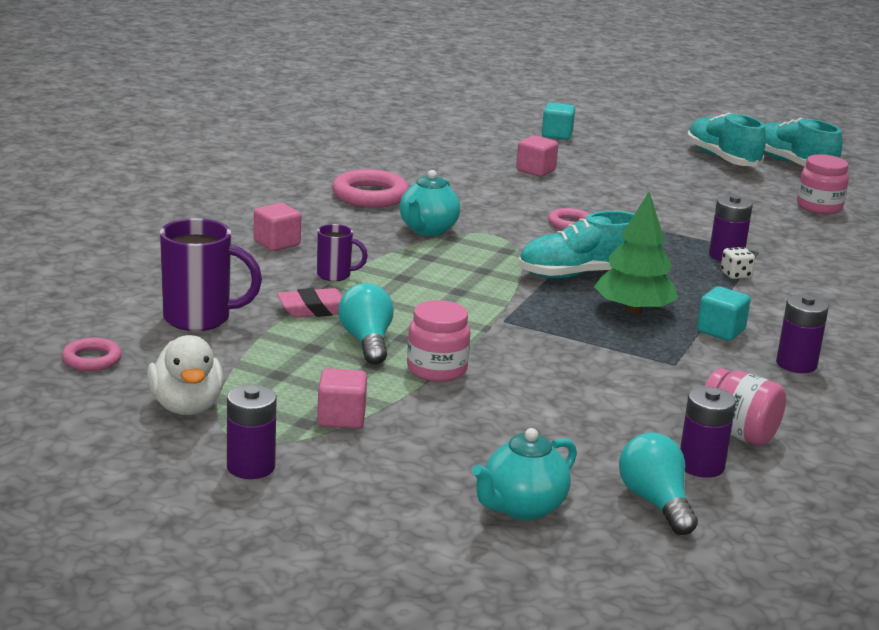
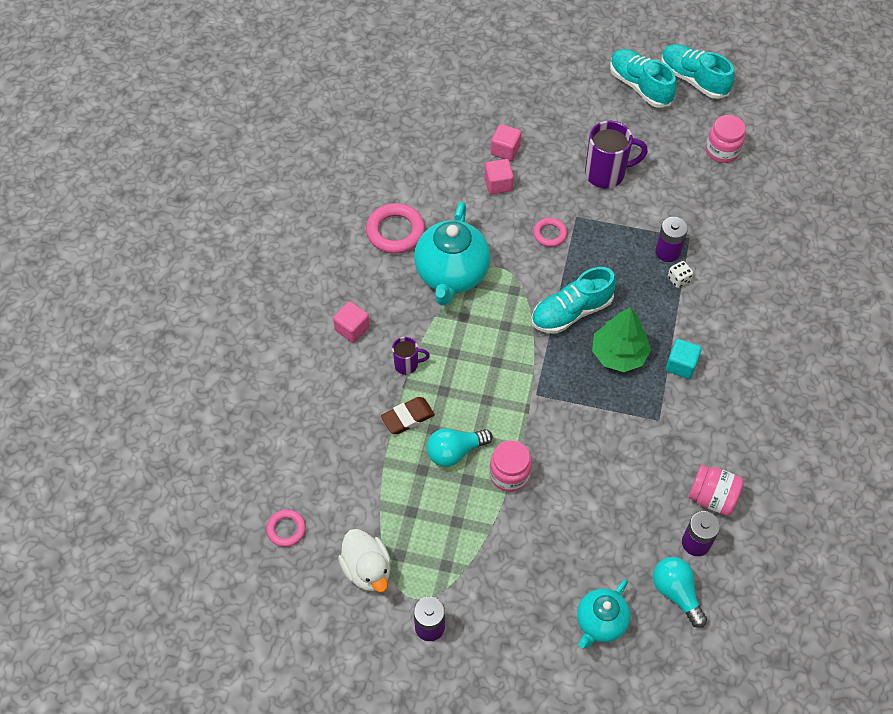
camera: 10 degrees left, 35 degrees up
(200, 319) = (336, 454): purple mug -> purple mug (606, 174)
(314, 309) = (408, 417): pink eraser -> brown eraser
(341, 418) = (466, 553): pink cube -> pink cube (498, 184)
(367, 342) = (455, 452): turquoise light bulb -> turquoise light bulb turned 90 degrees counterclockwise
(427, 230) = (451, 275): turquoise teapot -> turquoise teapot, size x1.67
(557, 135) = (507, 80): turquoise cube -> none
(796, 364) = (736, 396): purple battery -> none

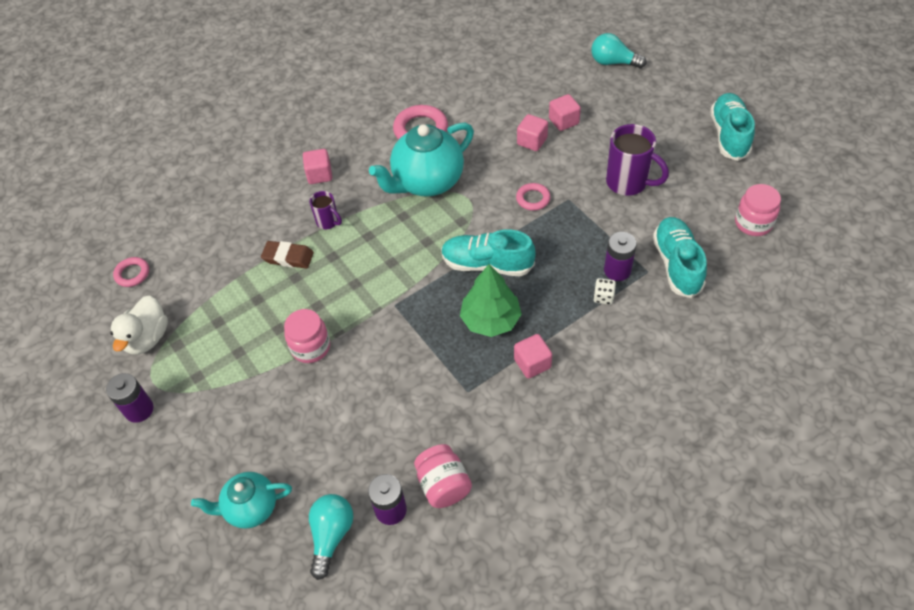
camera: 45 degrees right, 5 degrees down
(455, 452) = (292, 303): turquoise light bulb -> turquoise light bulb (613, 62)
(681, 365) = (532, 363): turquoise cube -> pink cube
(693, 79) = (785, 155): turquoise shoe -> turquoise shoe (677, 264)

